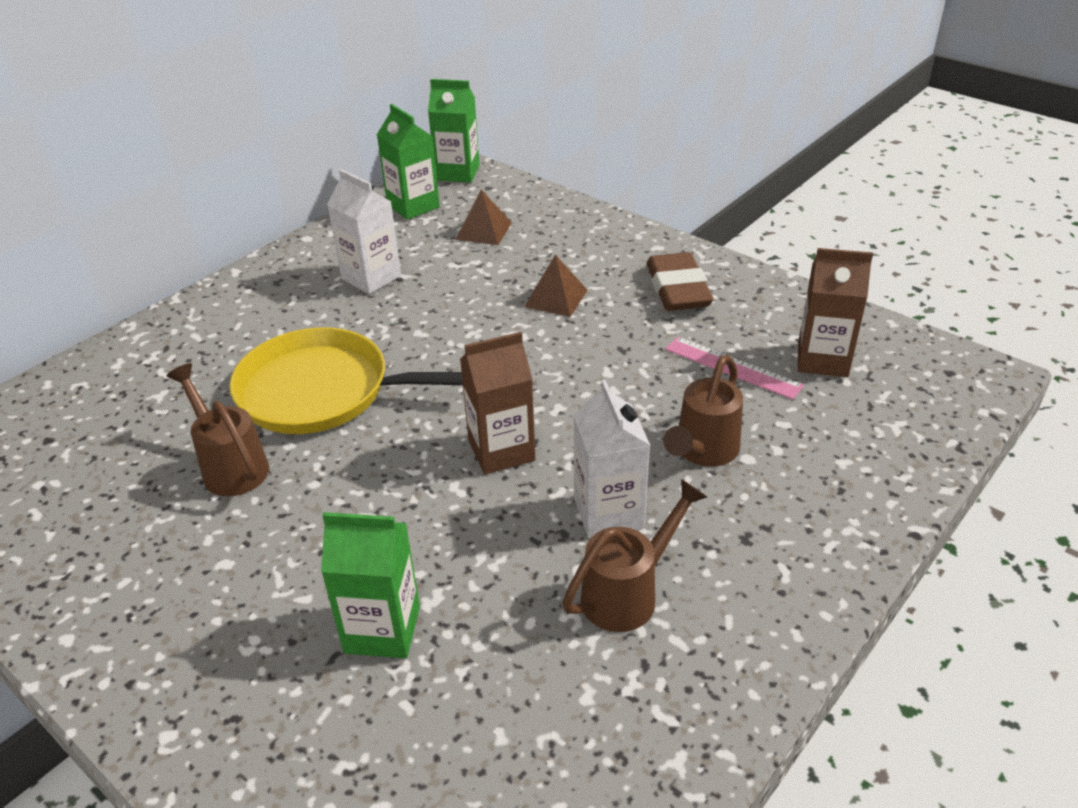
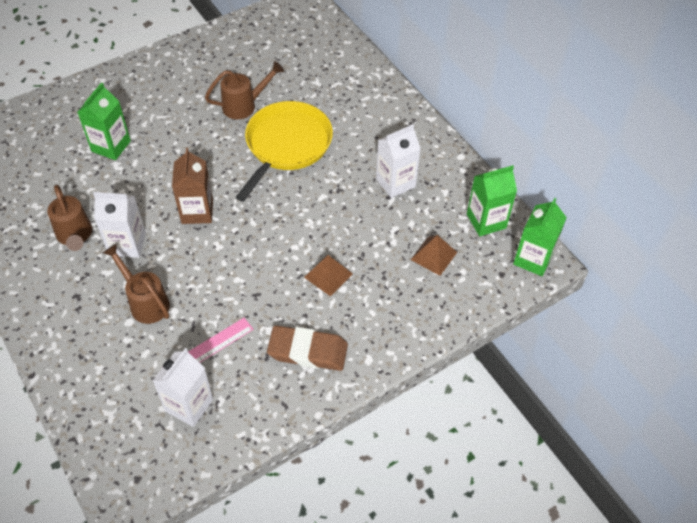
camera: 105 degrees right, 15 degrees up
(822, 360) = (189, 405): brown carton -> white carton

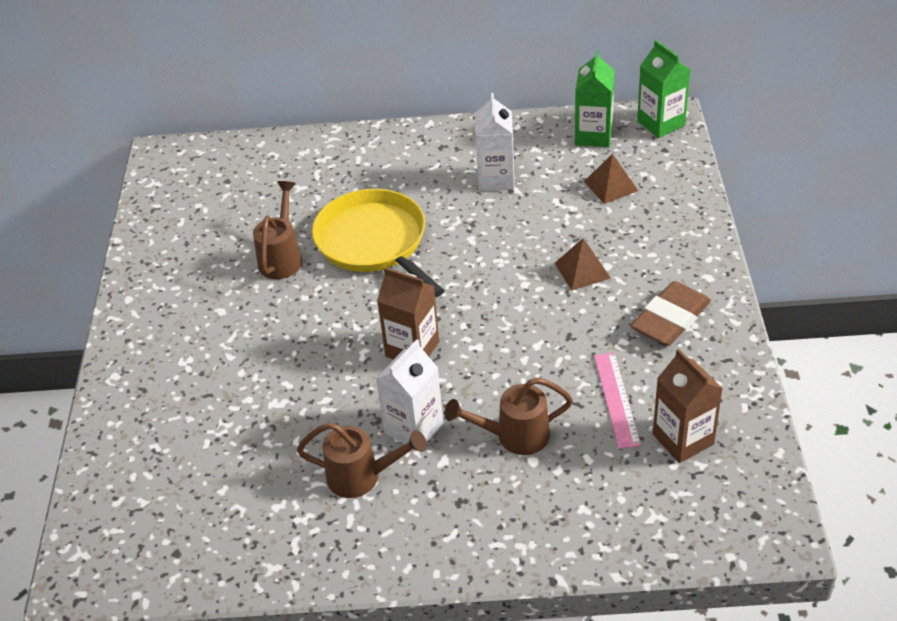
camera: 55 degrees left, 10 degrees down
(111, 146) = (240, 399): green carton -> none
(189, 405) = (683, 439): white carton -> brown carton

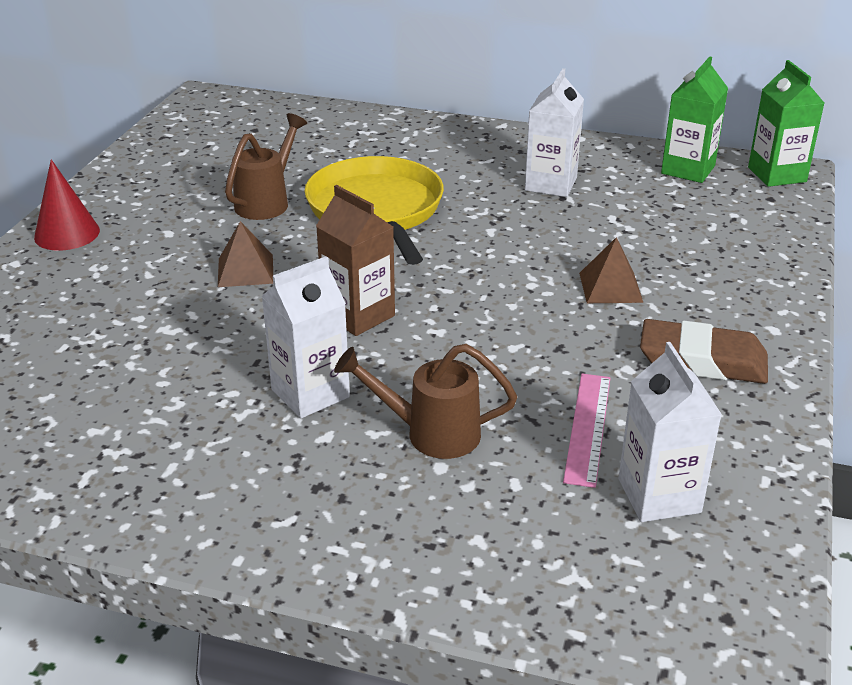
camera: 15 degrees right, 10 degrees down
(138, 335) = (67, 234): none -> red cone
(363, 477) = (216, 427): brown watering can -> none
(610, 186) = (687, 217): brown pyramid -> brown pyramid (245, 270)
(670, 319) = (702, 360): brown eraser -> brown eraser turned 45 degrees clockwise
(683, 439) = (659, 496): brown carton -> white carton

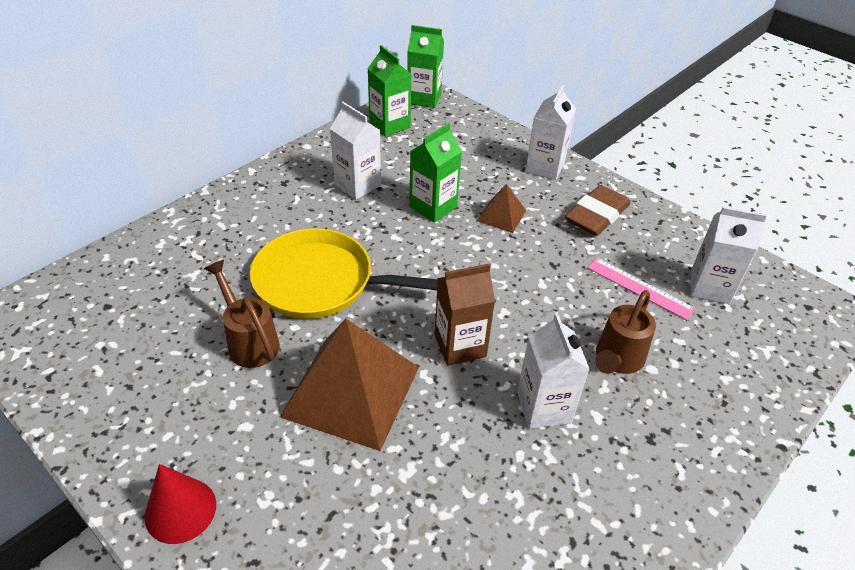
camera: 65 degrees left, 10 degrees up
(245, 270) = (351, 391): brown pyramid -> brown pyramid, size x2.15
(569, 238) = (433, 207): none -> green carton
(755, 295) = (545, 167): none -> white carton

